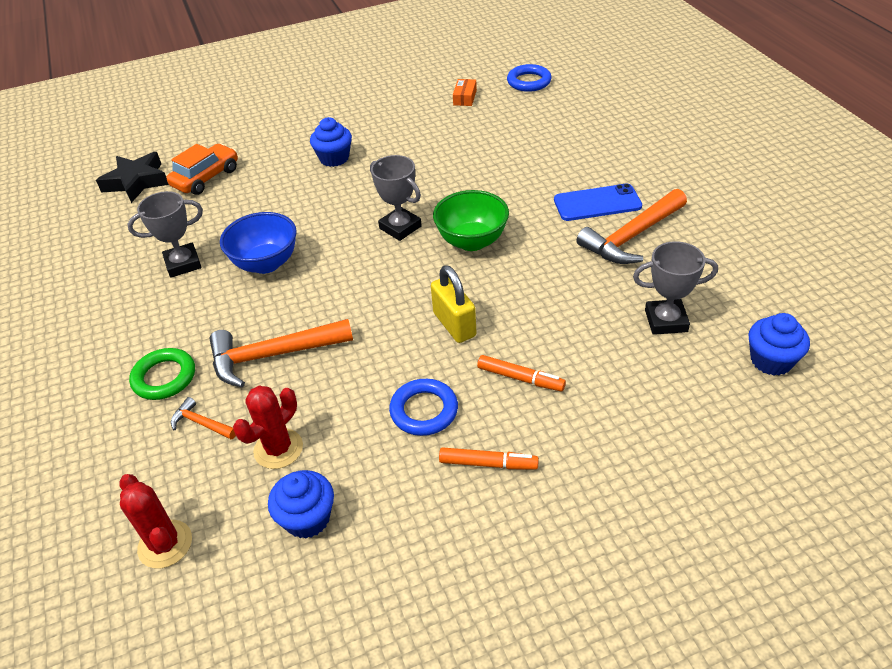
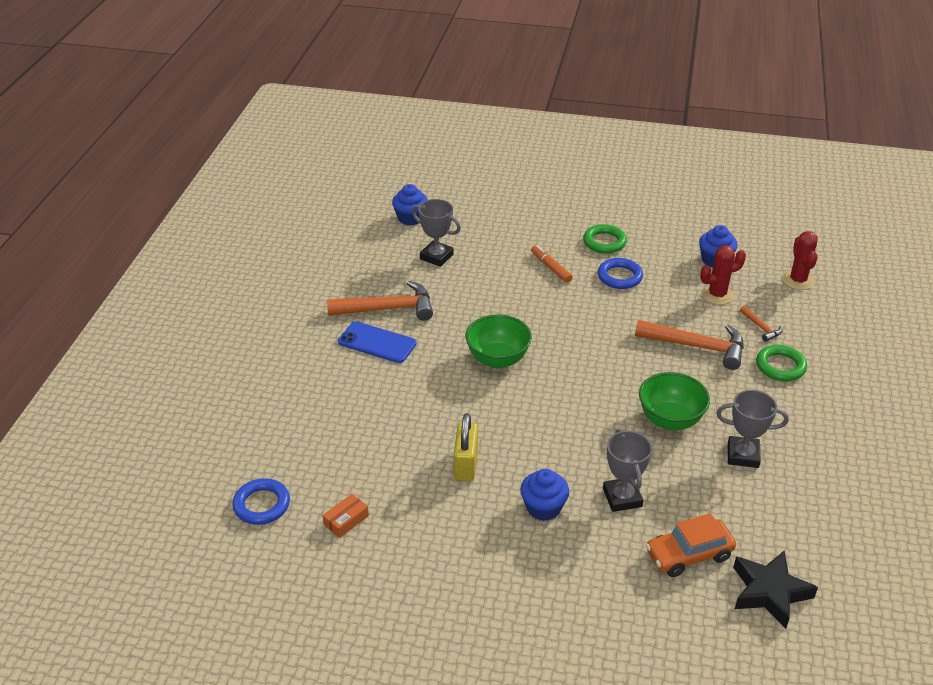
camera: 150 degrees left, 5 degrees down
(266, 263) = (670, 420): blue bowl -> green bowl
(400, 227) = (541, 398): grey trophy -> grey trophy (622, 498)
(454, 324) = (562, 311): yellow padlock -> yellow padlock (465, 464)
(488, 464) = (604, 242): orange marker -> green ring

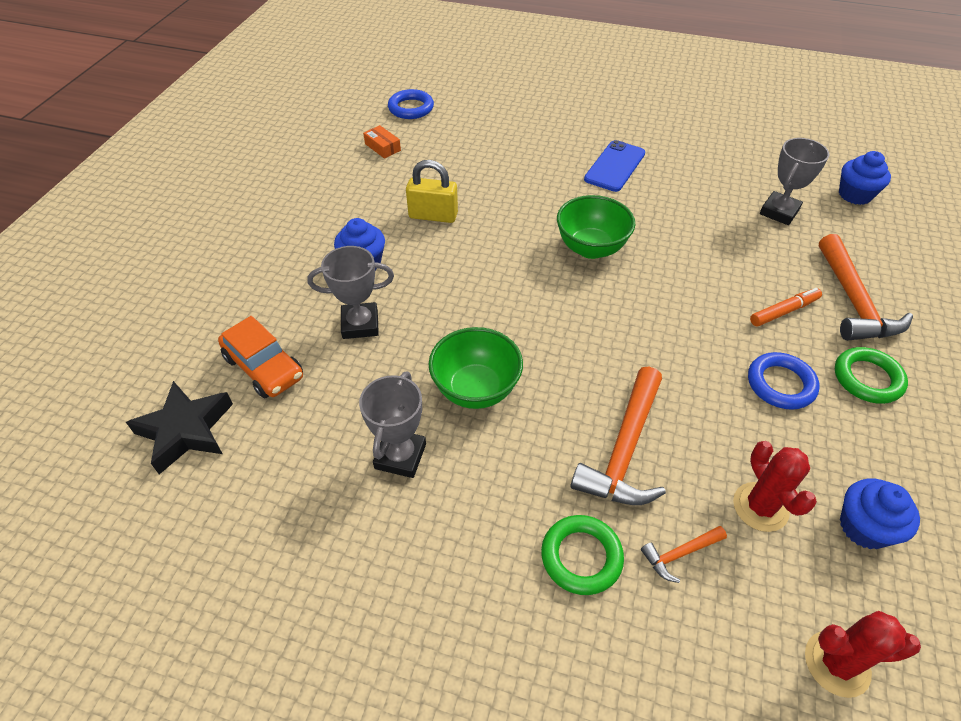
camera: 95 degrees right, 10 degrees up
(387, 309) = (672, 174): orange hammer -> orange hammer (853, 301)
(689, 555) = (264, 367): orange car -> orange car turned 150 degrees clockwise

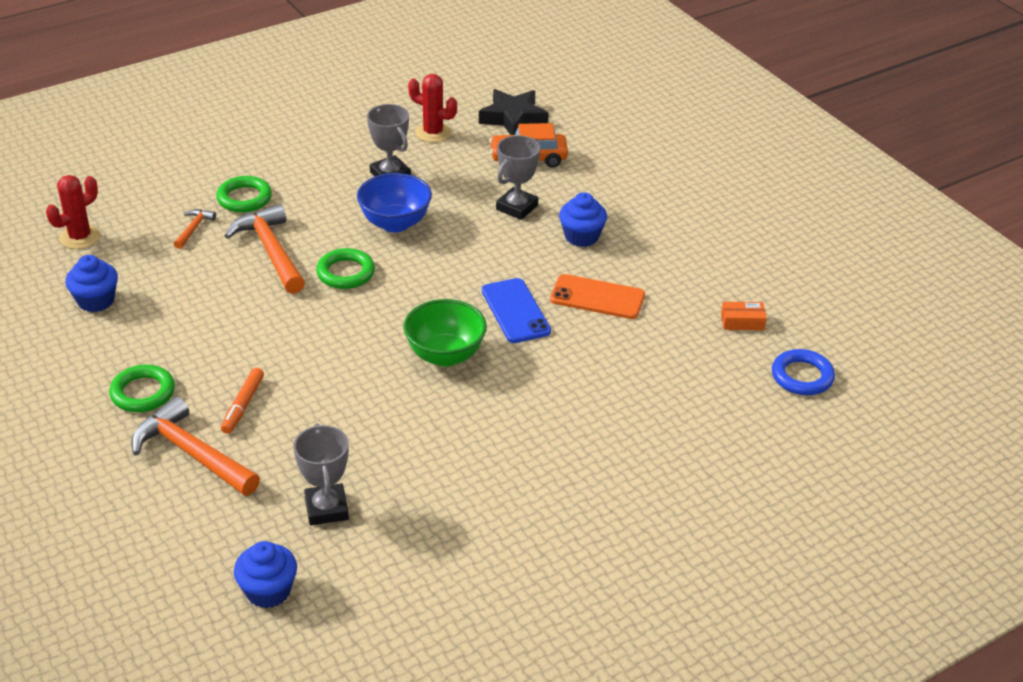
camera: 130 degrees right, 10 degrees down
(433, 215) = (597, 297): yellow padlock -> orange phone
(476, 389) = (395, 223): green bowl -> blue bowl
(582, 370) = (345, 273): none -> green ring
(615, 166) = (530, 451): blue phone -> blue phone (515, 311)
(760, 507) = (165, 274): red cactus -> red cactus (433, 133)
(780, 384) = (204, 348): blue ring -> none

